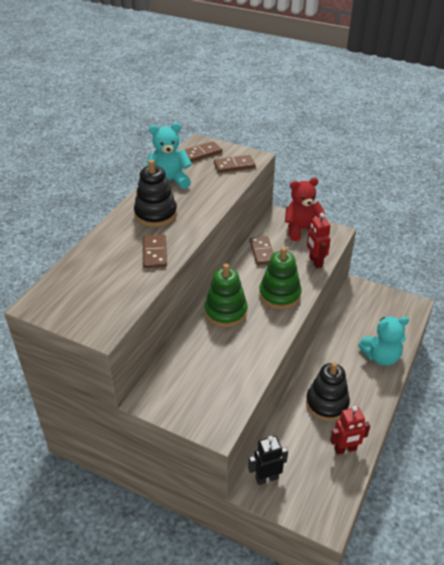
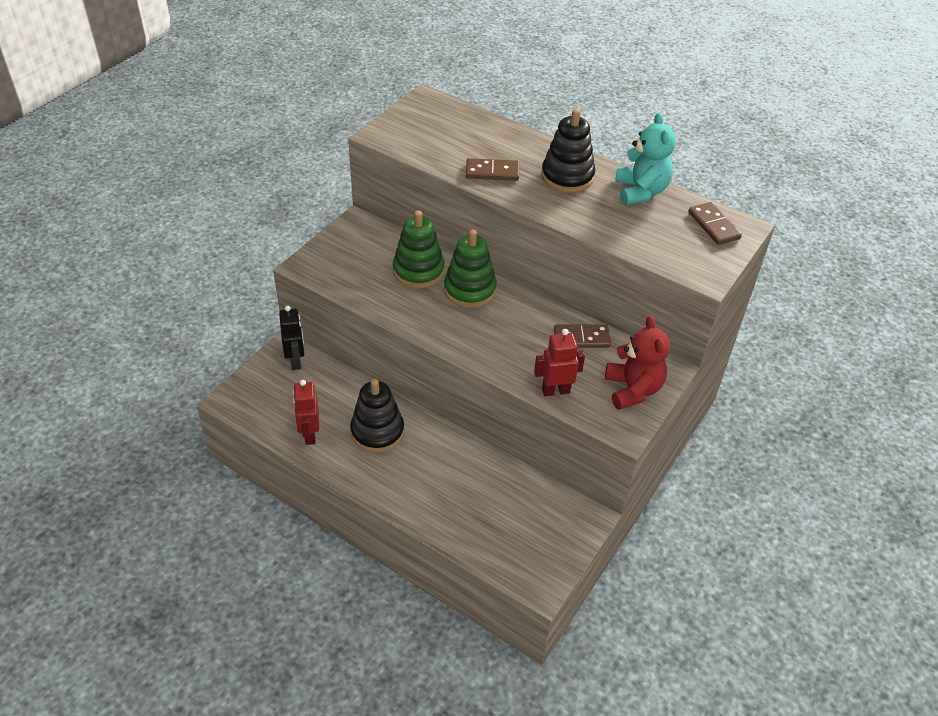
camera: 95 degrees right, 5 degrees up
(234, 166) = (681, 253): brown domino -> none
(279, 295) = (492, 342): green stacking toy -> green stacking toy (418, 271)
(381, 357) = (442, 509): turquoise teddy bear -> none

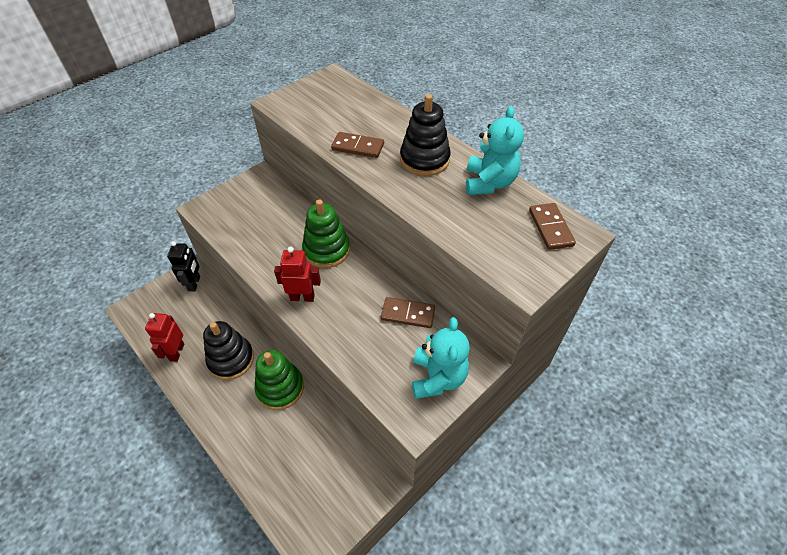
camera: 15 degrees right, 5 degrees up
(418, 271) = (291, 226): green stacking toy -> green stacking toy (280, 388)
(555, 391) = (363, 365): red robot -> red robot (302, 297)
(633, 389) = (437, 377): red teddy bear -> turquoise teddy bear

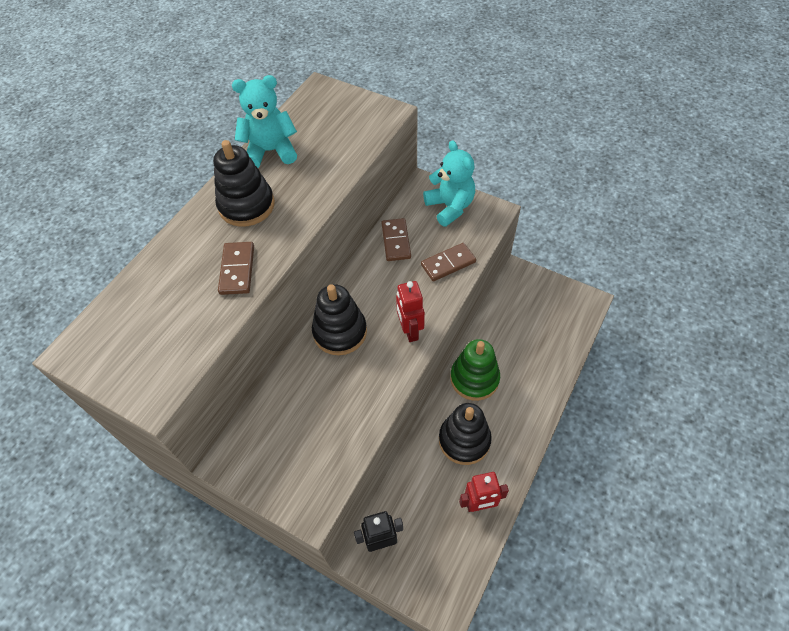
camera: 105 degrees left, 5 degrees up
(326, 250) = (340, 332): green stacking toy -> black stacking toy
(437, 377) = (450, 207): turquoise teddy bear -> turquoise teddy bear turned 75 degrees clockwise
(550, 228) = (319, 106): brown domino -> brown domino (448, 263)

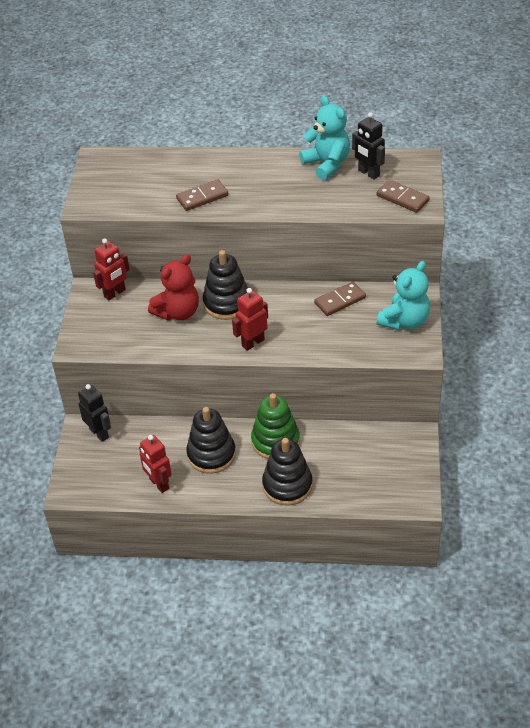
camera: 65 degrees right, 10 degrees down
(246, 205) = (263, 176): black stacking toy -> black stacking toy (287, 485)
(252, 435) = (115, 293): none -> red robot
(310, 128) = (368, 173): none -> black robot
(324, 382) = (178, 312): none -> red teddy bear
(448, 263) = (337, 342): brown domino -> brown domino (402, 198)

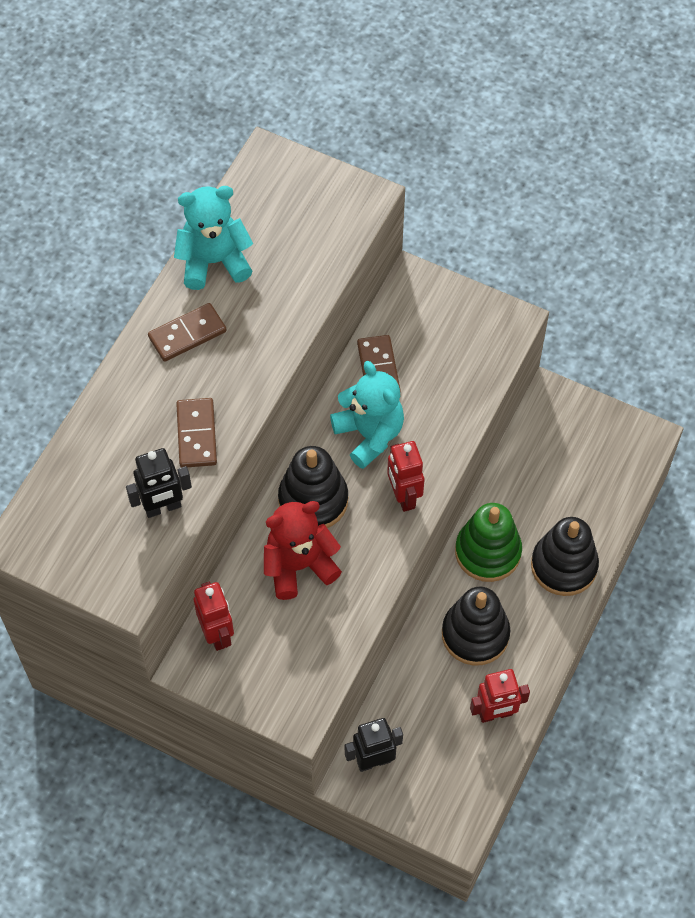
camera: 70 degrees left, 15 degrees up
(178, 312) = (299, 565): red teddy bear -> red teddy bear turned 90 degrees counterclockwise
(368, 173) = (262, 224): black robot -> black robot (163, 507)
(402, 198) = (334, 208): brown domino -> brown domino (187, 334)
(404, 321) = (451, 314): turquoise teddy bear -> turquoise teddy bear (369, 434)

